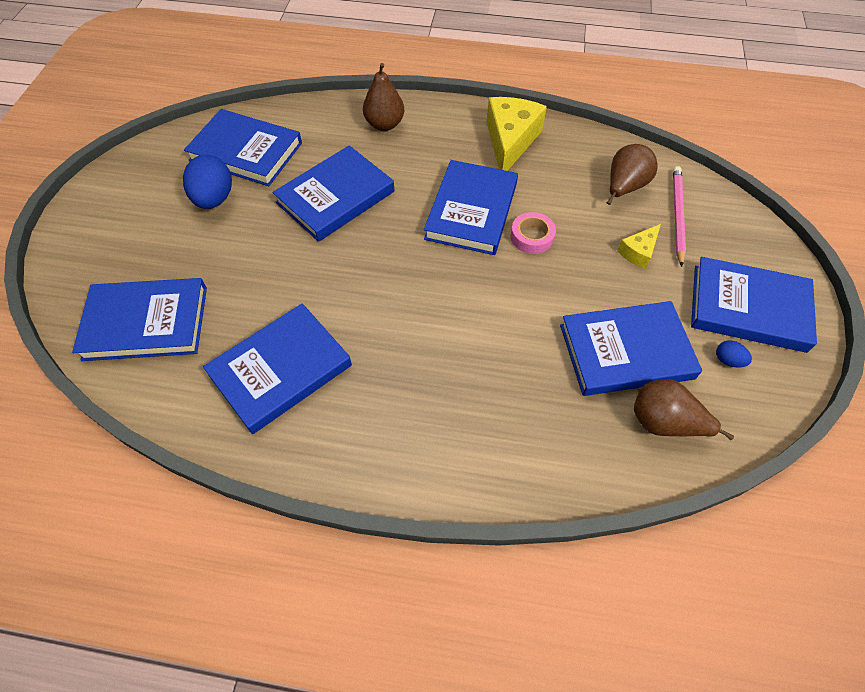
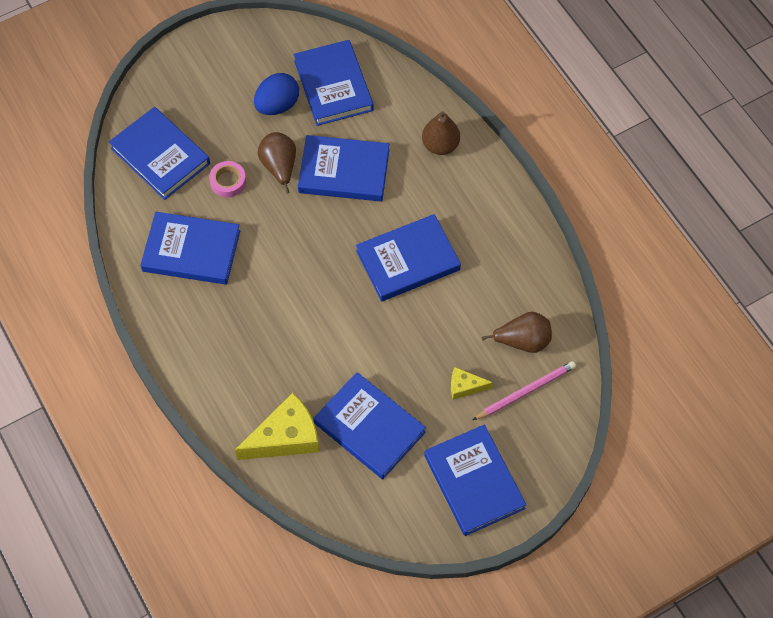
camera: 50 degrees right, 5 degrees up
(510, 141) = (501, 237): yellow cheese -> yellow cheese (285, 437)
(532, 237) = (418, 313): pink tape -> pink tape (228, 181)
(664, 423) = (333, 479): brown pear -> brown pear (279, 167)
(728, 360) = (415, 491): blue egg -> none

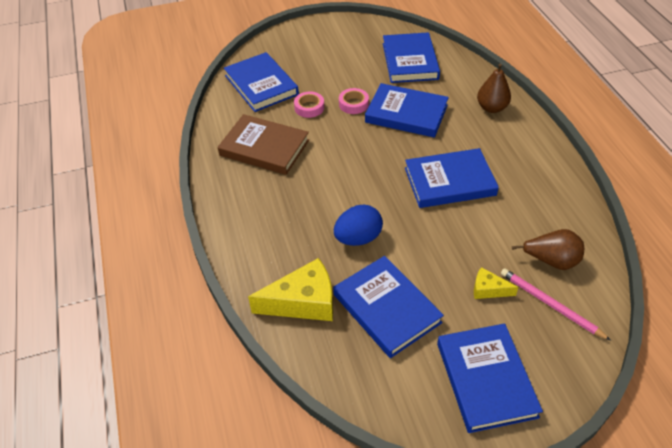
camera: 15 degrees right, 15 degrees down
(191, 251) = (264, 148): blue book -> brown book
(277, 105) = (362, 67): blue egg -> blue egg (358, 238)
(279, 167) = (353, 104): brown pear -> pink tape
(526, 391) = (550, 304): pink pencil -> pink pencil turned 120 degrees counterclockwise

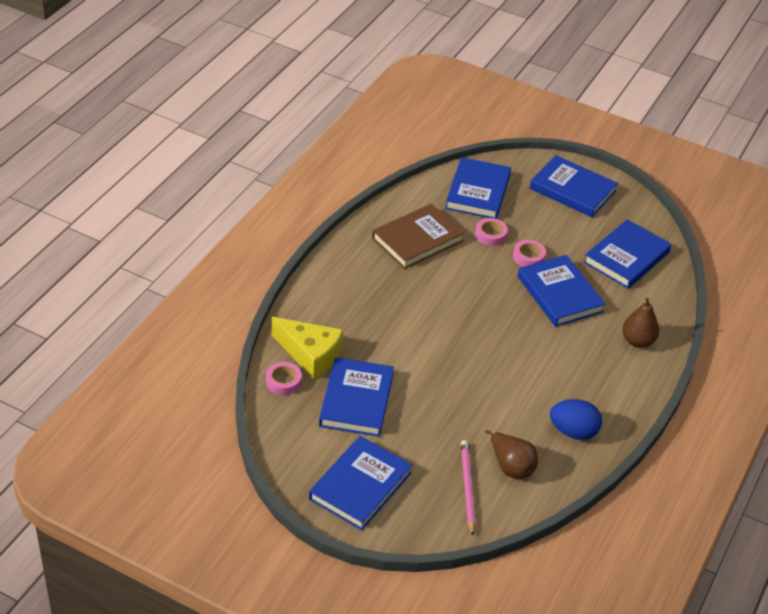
camera: 40 degrees right, 5 degrees down
(264, 148) = (417, 240): brown book -> brown book turned 75 degrees clockwise
(312, 345) = (283, 381): none -> pink tape
(358, 238) = (398, 347): blue egg -> blue egg (573, 431)
(449, 181) = (518, 363): blue book -> blue book (572, 190)
(488, 289) = (439, 445): yellow cheese -> none

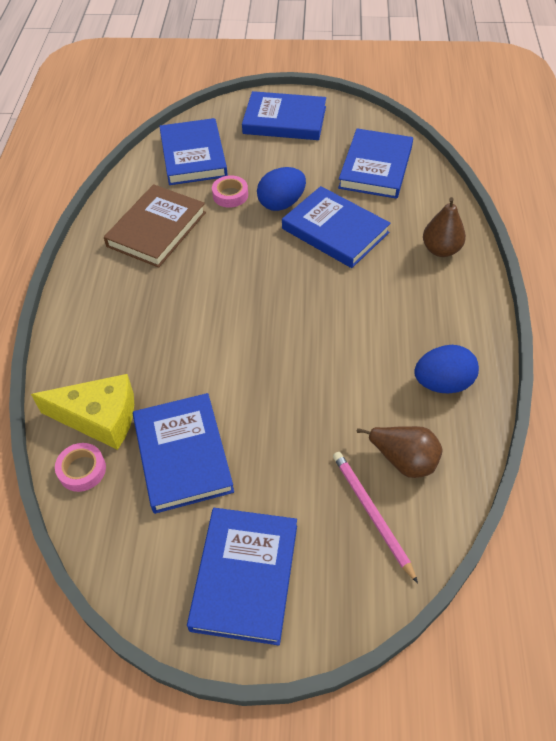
camera: 20 degrees left, 10 degrees up
(528, 257) = (281, 203): pink tape -> blue egg

